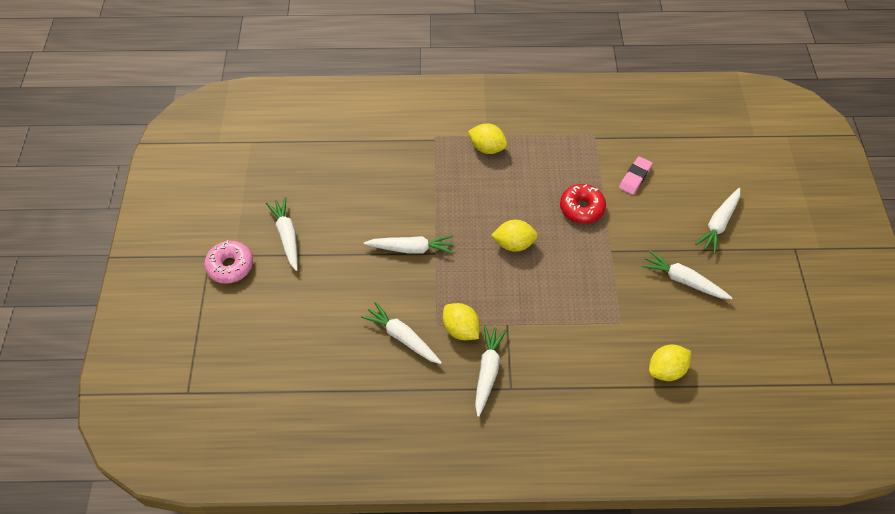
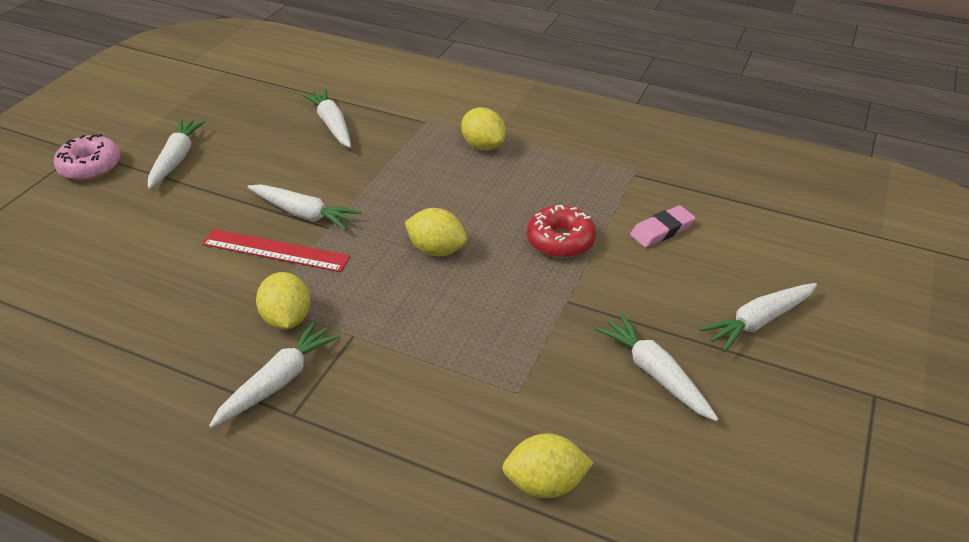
camera: 25 degrees right, 15 degrees down
(402, 337) = (207, 301): white carrot -> white carrot (332, 125)
(415, 284) = (275, 250): none -> red ruler

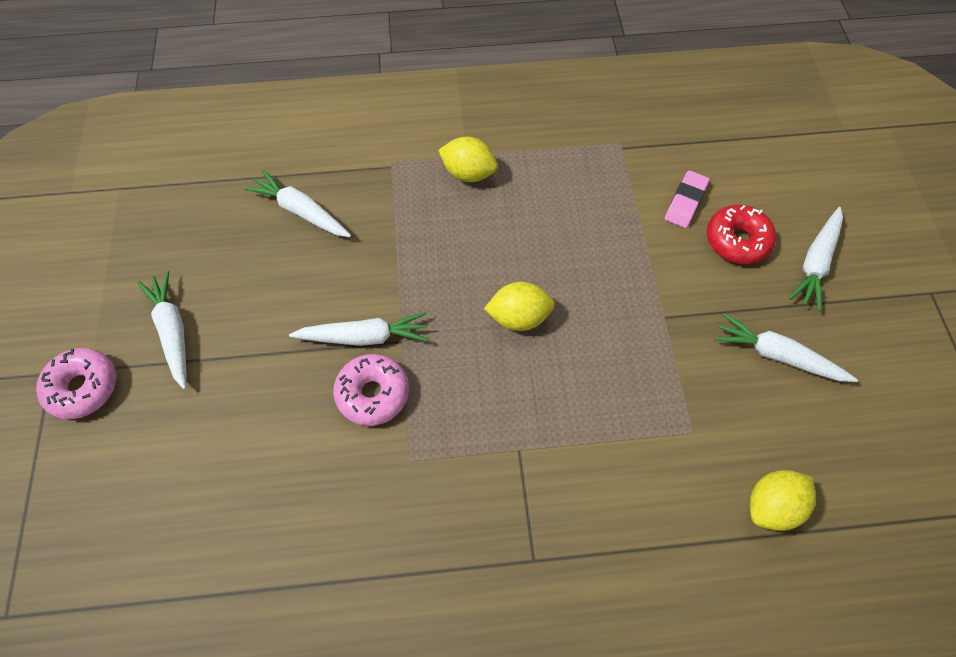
camera: 30 degrees left, 20 degrees up
(275, 250) = (373, 394): red ruler -> pink donut
(278, 381) = (495, 534): white carrot -> none
(287, 319) = (448, 464): yellow lemon -> none
(560, 240) = (614, 254): red donut -> red donut (737, 240)

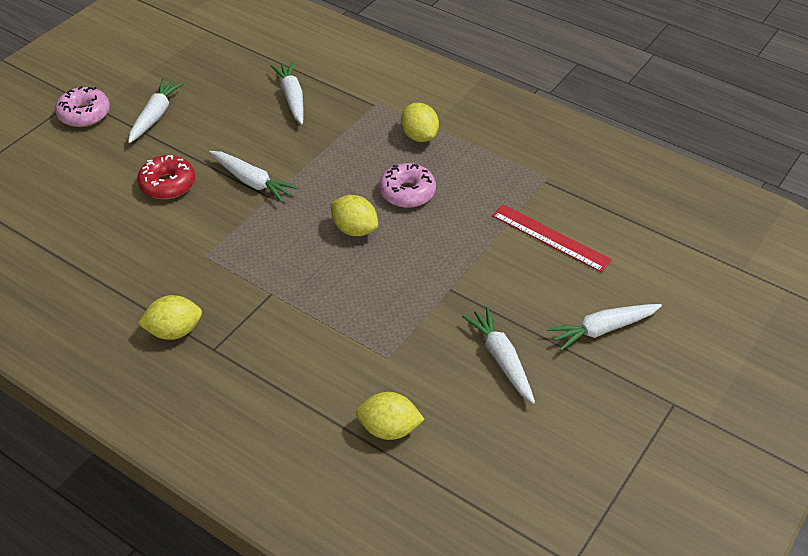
camera: 40 degrees right, 15 degrees down
(373, 394) = (223, 212): pink donut -> pink donut (407, 192)
(474, 574) = (174, 331): none -> yellow lemon
(685, 202) = (550, 237): pink eraser -> red ruler
(737, 240) = (559, 281): red donut -> red donut (167, 184)

